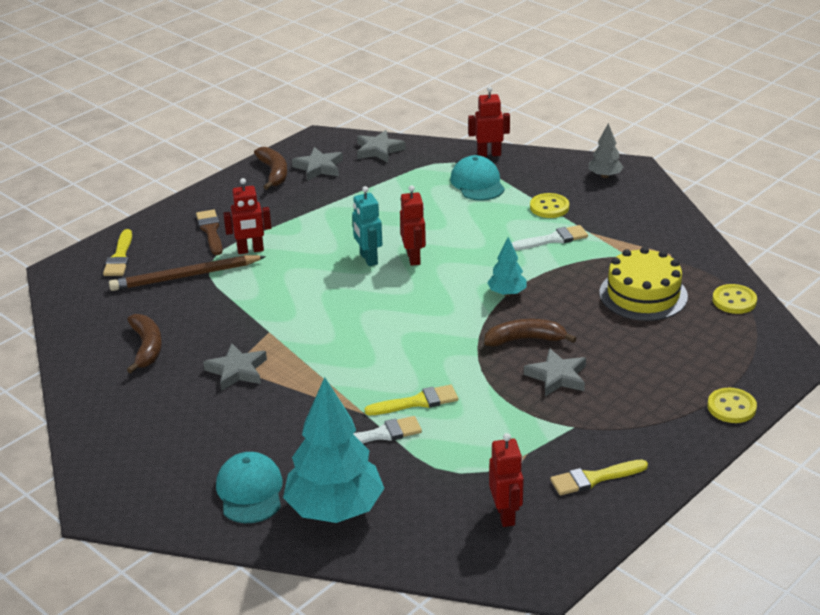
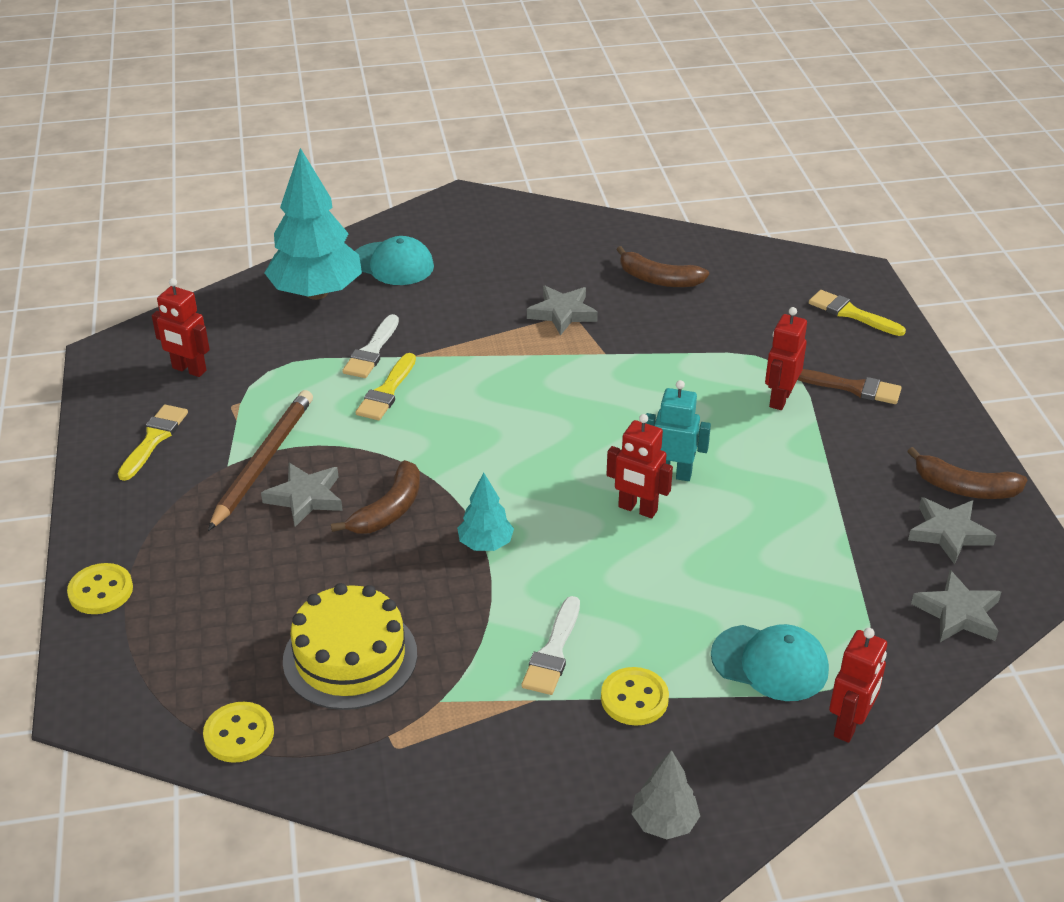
camera: 125 degrees right, 5 degrees up
(185, 276) = (767, 340): brown pencil -> brown pencil (263, 461)

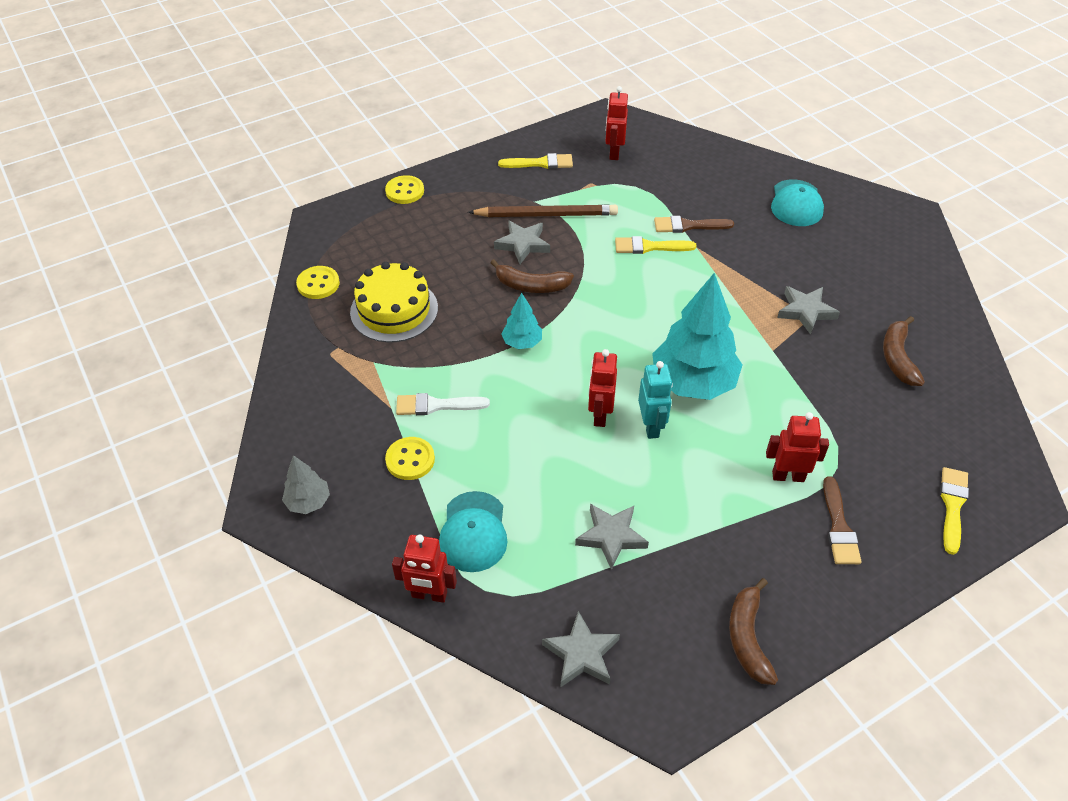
camera: 70 degrees right, 10 degrees up
(316, 293) = (734, 179): turquoise tree -> turquoise tree (693, 383)
(372, 351) = (688, 226): white brush -> brown brush
(949, 533) = (679, 633): grey star -> grey star (611, 536)

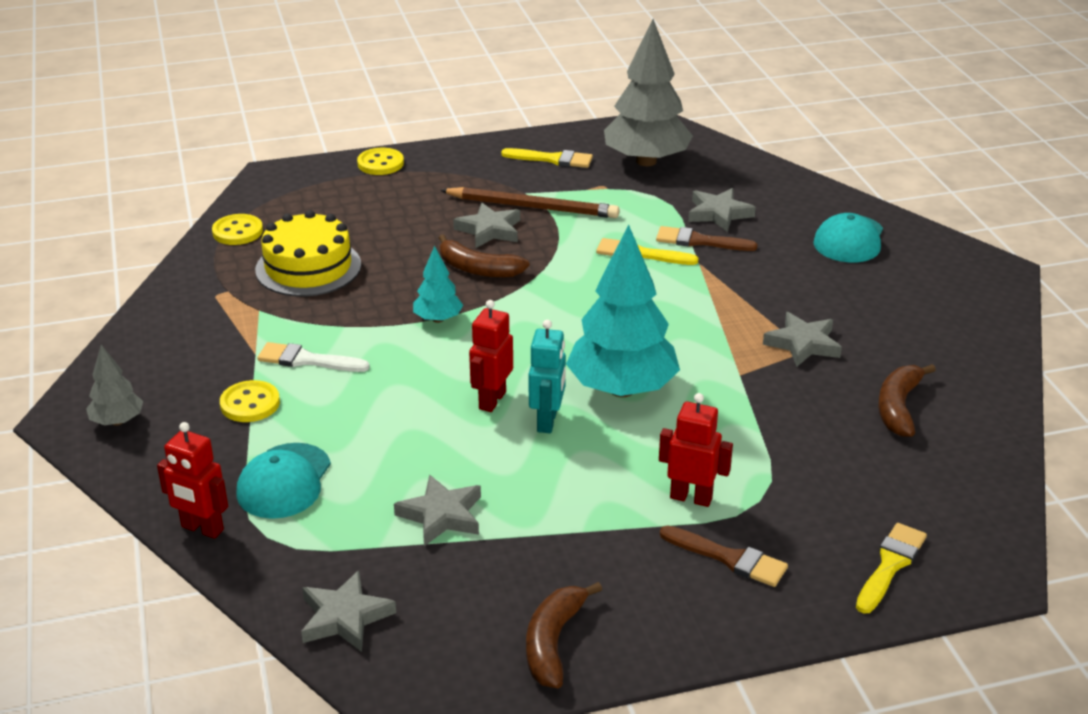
camera: 15 degrees right, 15 degrees down
(614, 153) = (646, 161): red robot -> grey tree
(691, 196) = (719, 214): none -> grey star
(839, 527) = (729, 558): brown brush -> brown brush turned 75 degrees counterclockwise

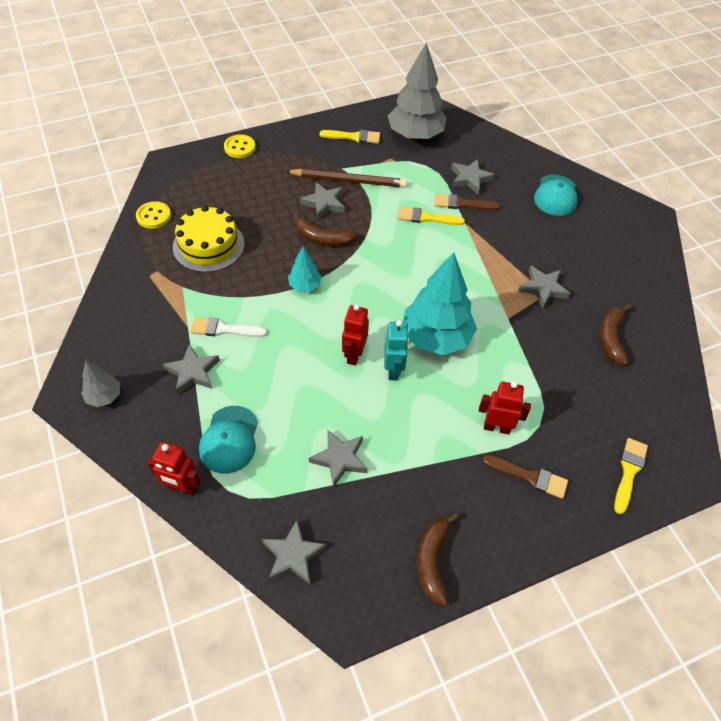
camera: 10 degrees left, 20 degrees up
(250, 404) = (193, 372): yellow button -> grey star

